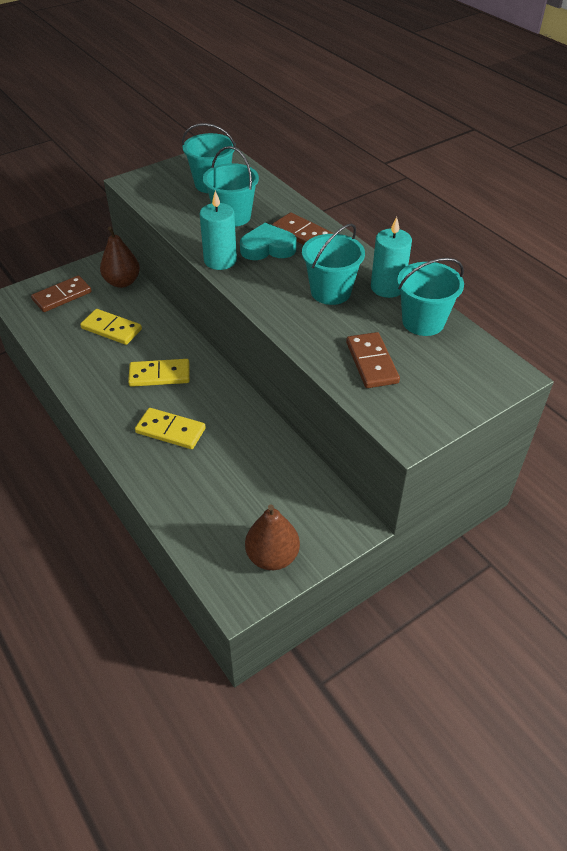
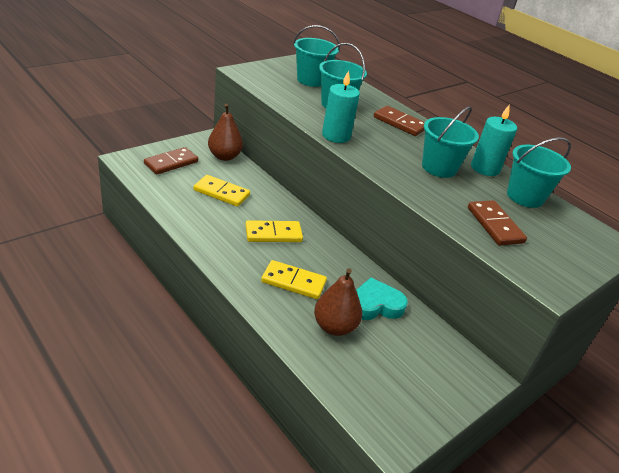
camera: 10 degrees left, 10 degrees down
(268, 248) = (374, 130): turquoise heart -> turquoise heart (375, 305)
(272, 556) = (416, 401): brown pear -> brown pear (334, 327)

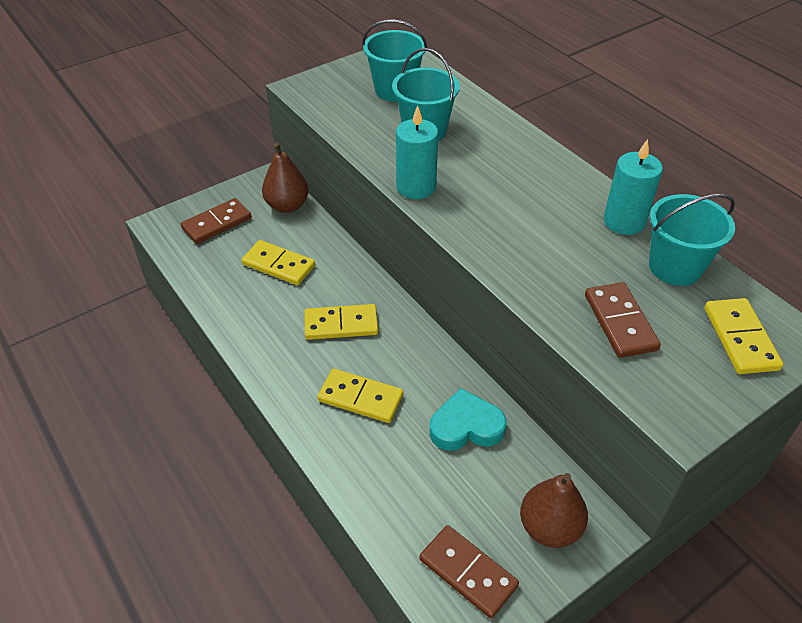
camera: 10 degrees right, 10 degrees up
(334, 327) = (407, 463): brown pear -> brown pear (549, 527)
(400, 123) = (511, 153): brown domino -> brown domino (467, 572)
(439, 168) = (555, 228): turquoise bucket -> none
(577, 240) = (740, 338): none -> yellow domino

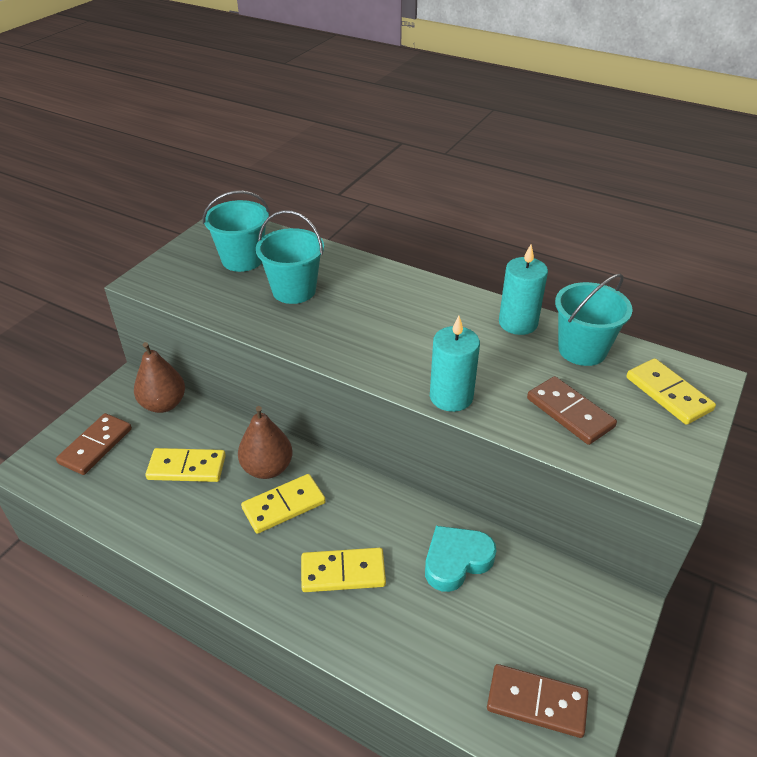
camera: 25 degrees left, 5 degrees down
(416, 187) = (318, 346): turquoise candle -> turquoise candle (451, 397)
(549, 527) = (580, 626): brown pear -> brown pear (267, 468)

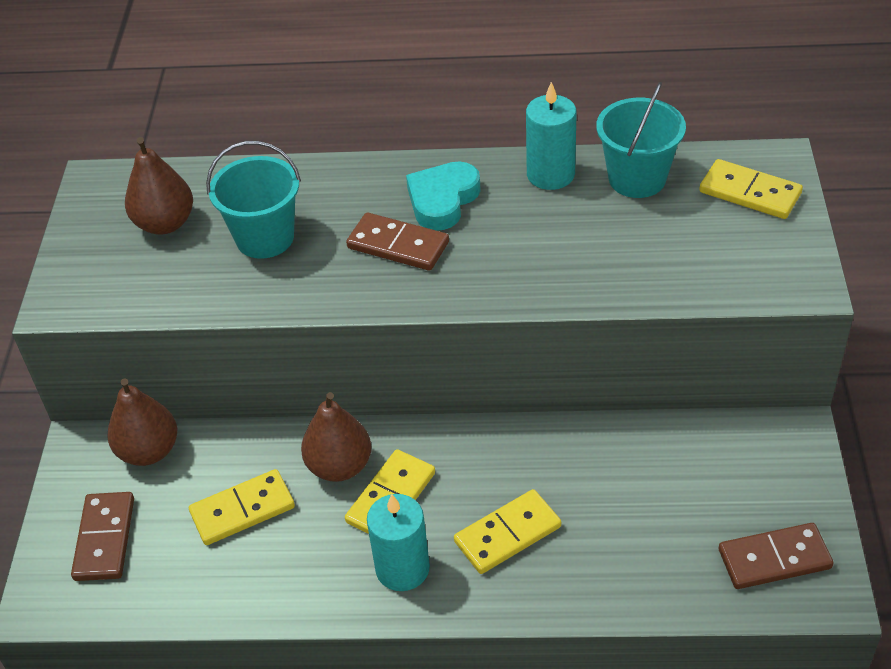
camera: 25 degrees left, 5 degrees up
(242, 259) = (165, 223): turquoise bucket -> brown pear
(451, 397) = (539, 289): turquoise candle -> turquoise candle (402, 568)
(456, 560) = (614, 465): turquoise heart -> turquoise heart (442, 200)
(570, 412) = (669, 254): brown domino -> brown domino (398, 245)

